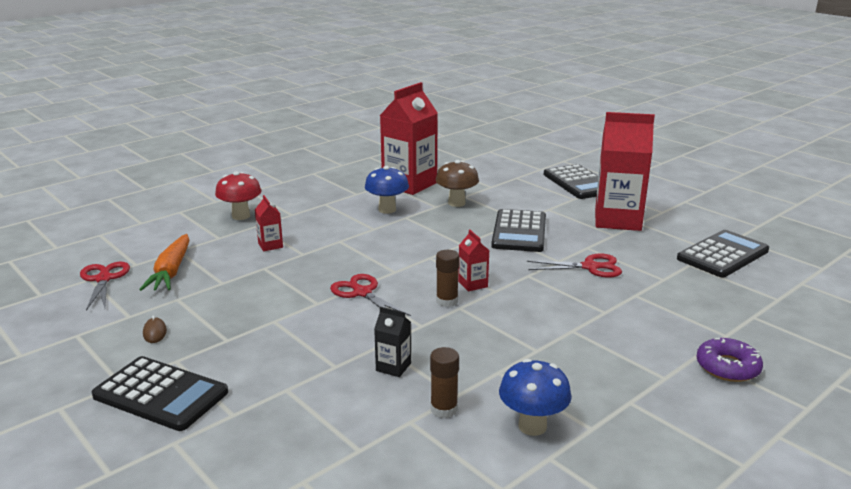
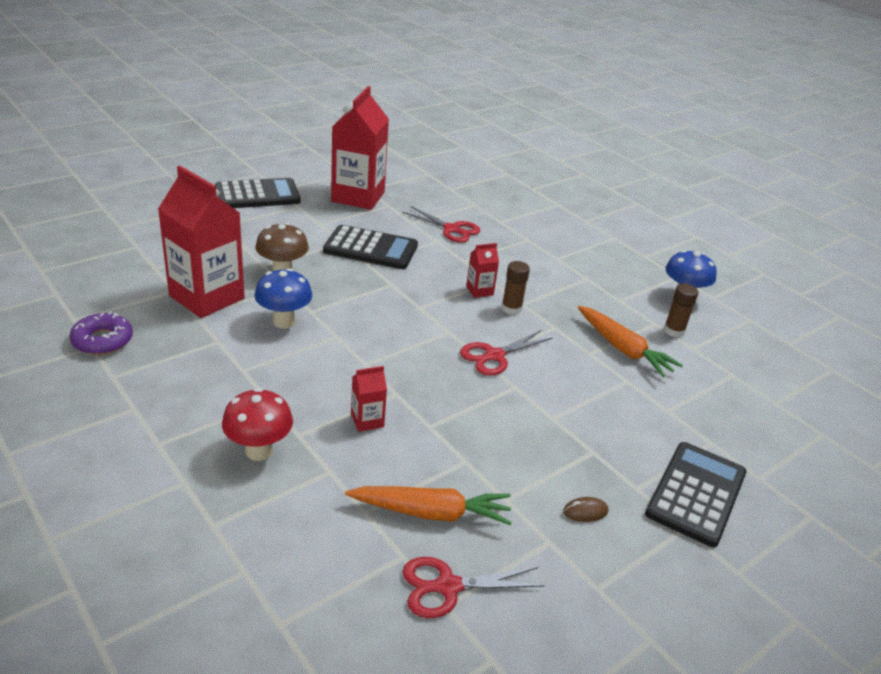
camera: 90 degrees left, 10 degrees up
(393, 367) = (623, 349): black carton -> orange carrot
(590, 267) = (451, 229): red scissors -> red scissors turned 120 degrees clockwise
(722, 255) = (436, 172): black calculator -> none
(727, 367) = (598, 214): purple donut -> purple donut (102, 341)

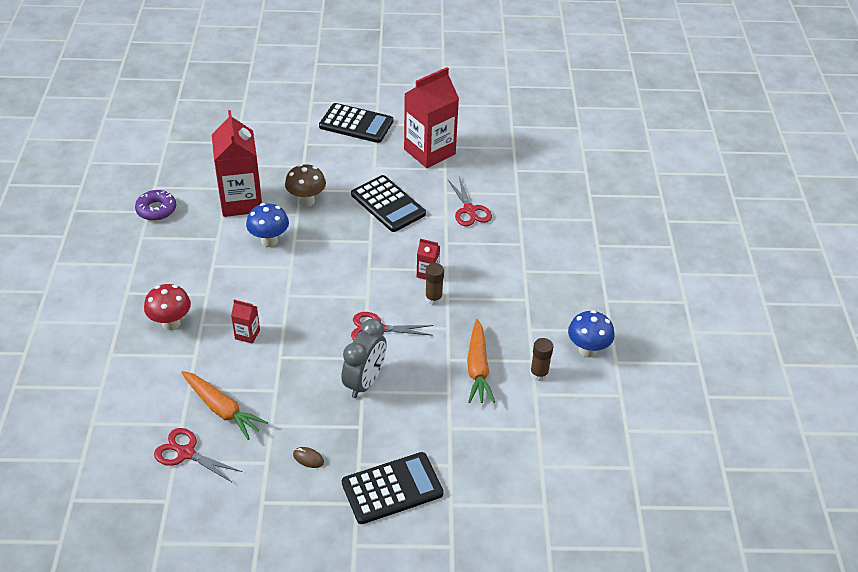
camera: 40 degrees right, 10 degrees up
(544, 408) = (365, 382): none -> grey clock

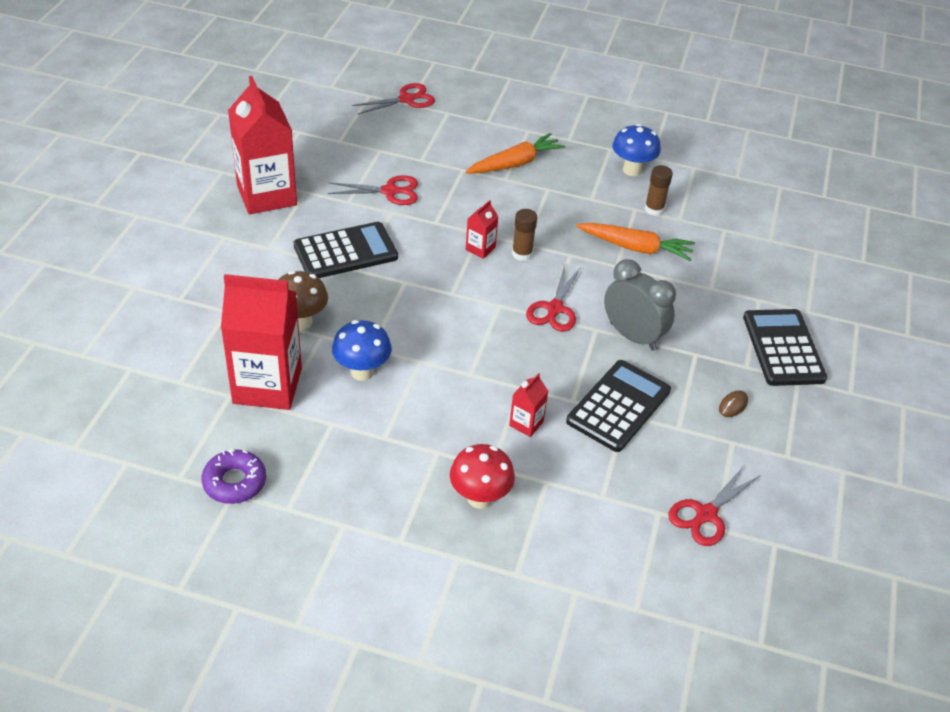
camera: 75 degrees left, 0 degrees up
(222, 409) = (644, 469): orange carrot -> orange carrot (515, 163)
(356, 124) = (169, 243): black calculator -> black calculator (618, 406)
(594, 192) = (406, 99): none -> red scissors

